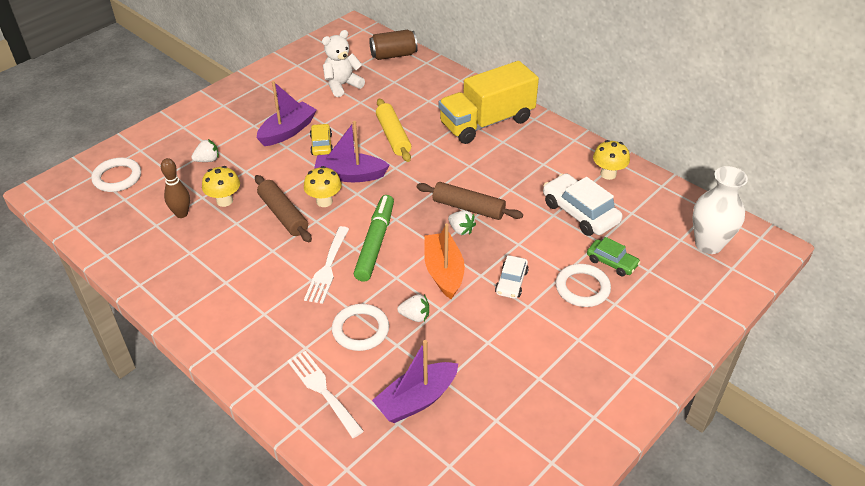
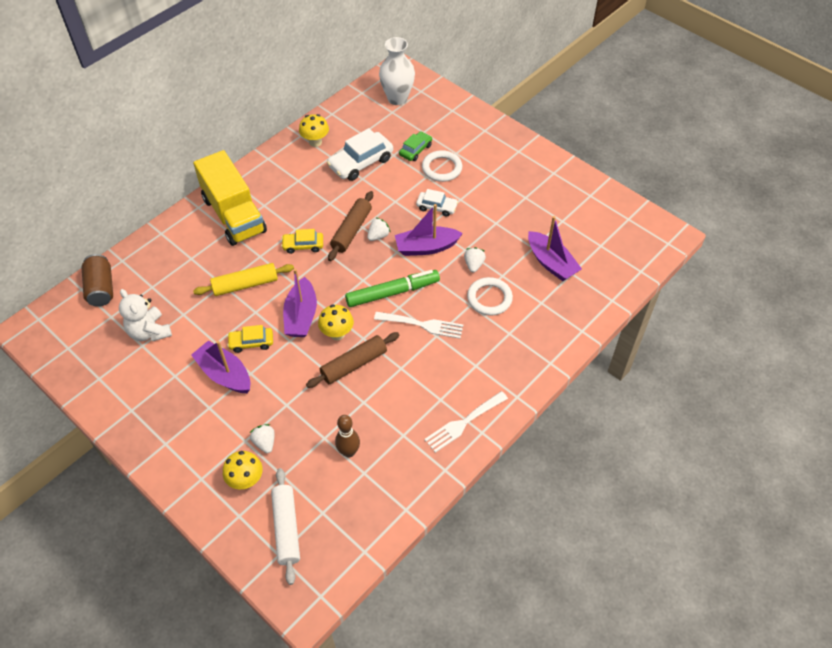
camera: 90 degrees left, 10 degrees up
(117, 177) = (286, 528): white ring -> white rolling pin
(224, 201) = (331, 416): yellow mushroom -> yellow mushroom (246, 480)
(322, 390) = (549, 318): white fork -> white fork (463, 423)
(375, 243) = (392, 293): green marker -> green marker turned 150 degrees clockwise
(444, 272) = (426, 247): orange boat -> purple boat
(445, 172) = (303, 245): none -> yellow car

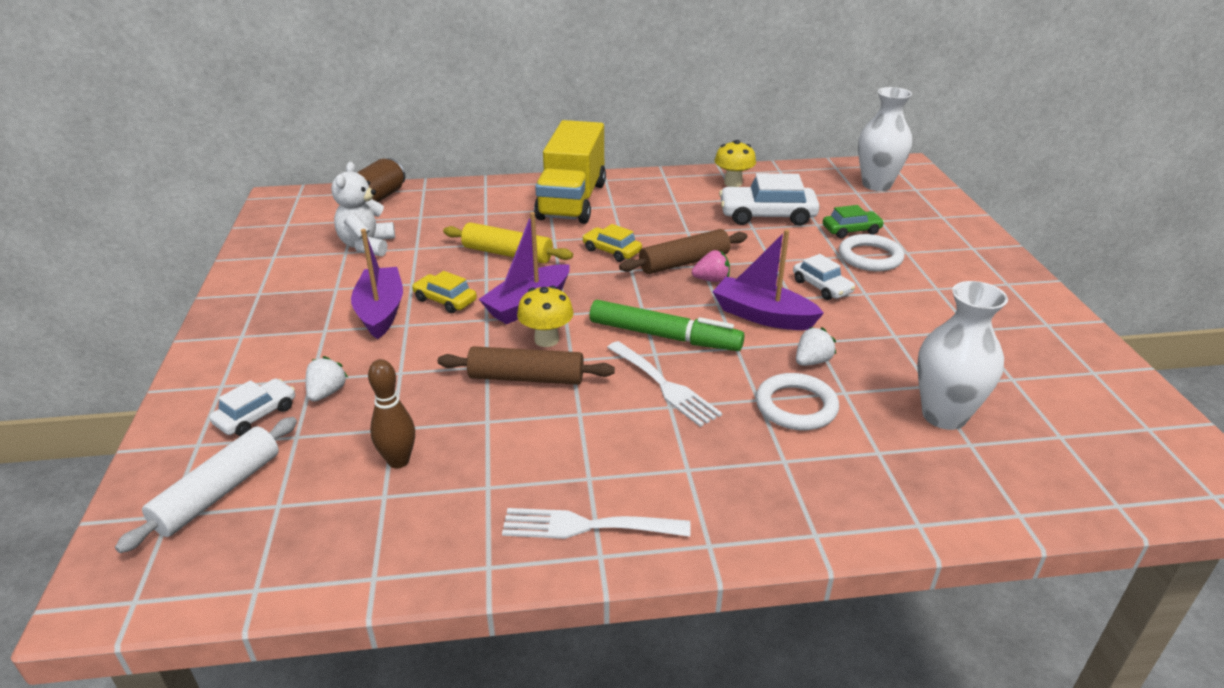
camera: 40 degrees right, 20 degrees down
(246, 480) = (256, 415): yellow mushroom -> white car
(378, 236) = (711, 280): white strawberry -> pink strawberry
(551, 263) = (944, 415): purple boat -> white vase

